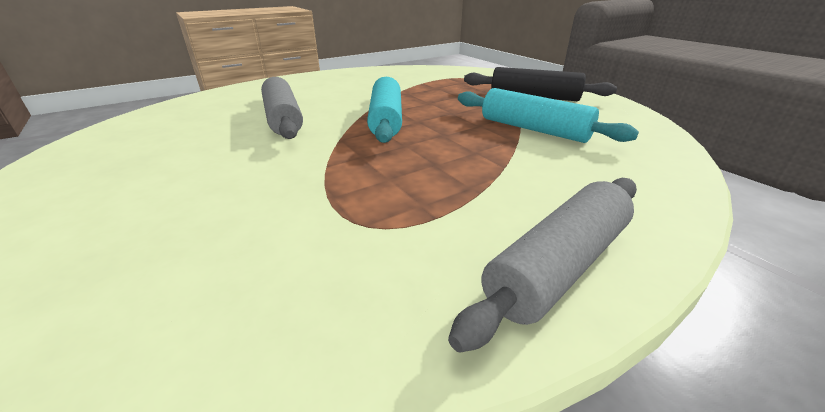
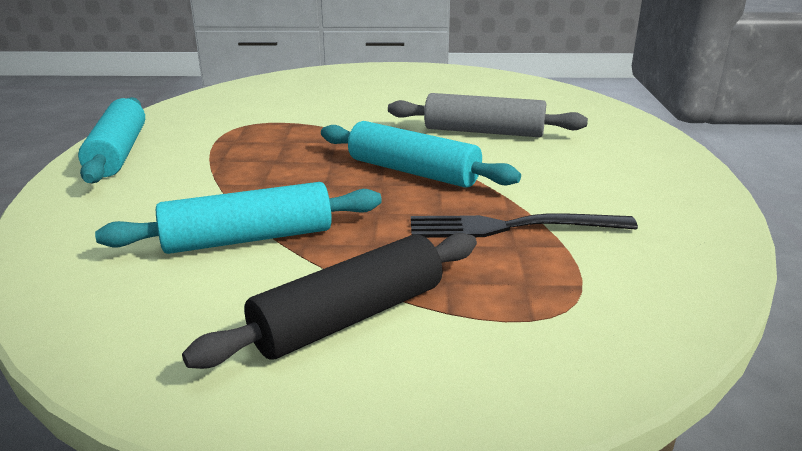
camera: 125 degrees right, 5 degrees down
(421, 91) = (509, 227): none -> black fork
(558, 266) = (118, 153): grey rolling pin -> turquoise rolling pin

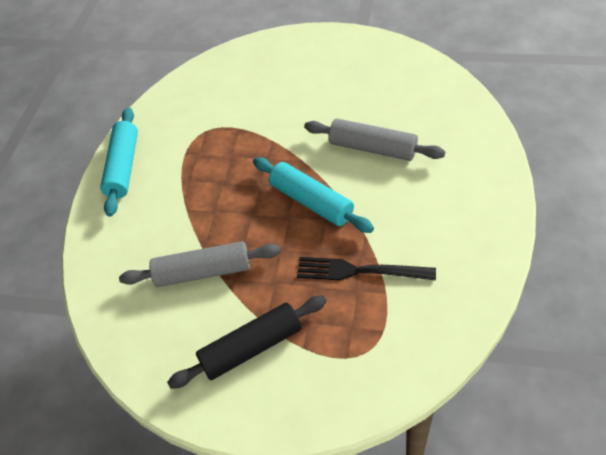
camera: 15 degrees right, 25 degrees up
(248, 238) = (203, 271): turquoise rolling pin -> grey rolling pin

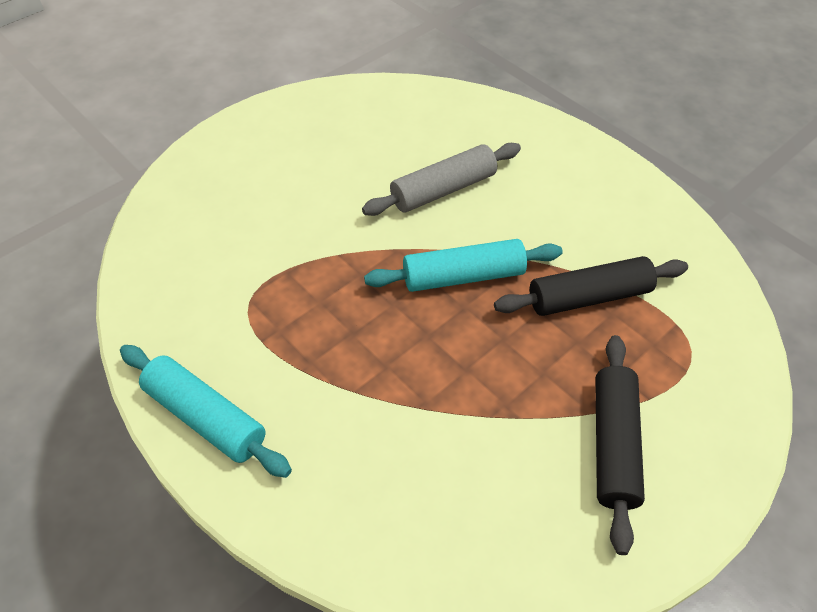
camera: 60 degrees left, 0 degrees up
(203, 271) = (466, 429): grey rolling pin -> none
(358, 271) = (588, 297): black fork -> black rolling pin

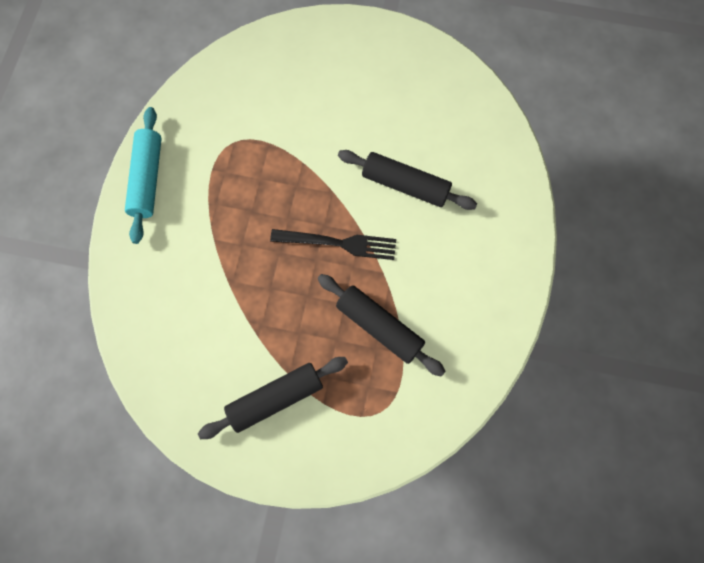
camera: 55 degrees right, 20 degrees up
(443, 189) = (405, 185): grey rolling pin -> black rolling pin
(463, 276) = (340, 243): turquoise rolling pin -> black fork

